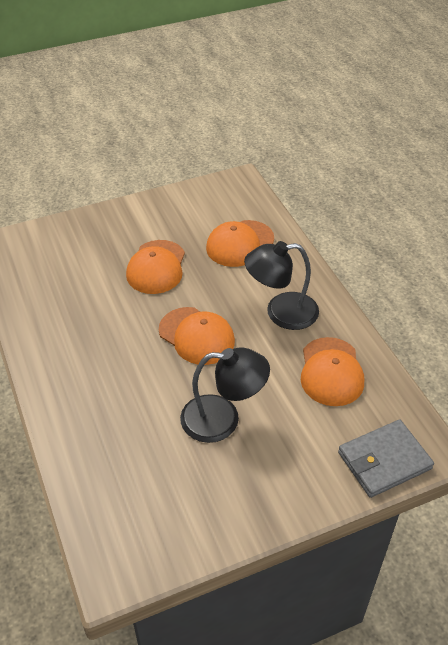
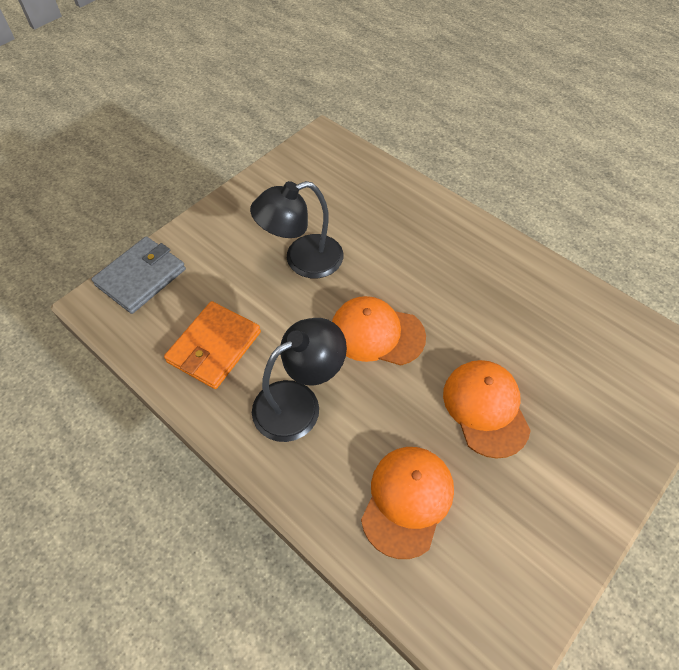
camera: 155 degrees right, 10 degrees up
(331, 372) = (214, 347): orange cap -> orange wallet

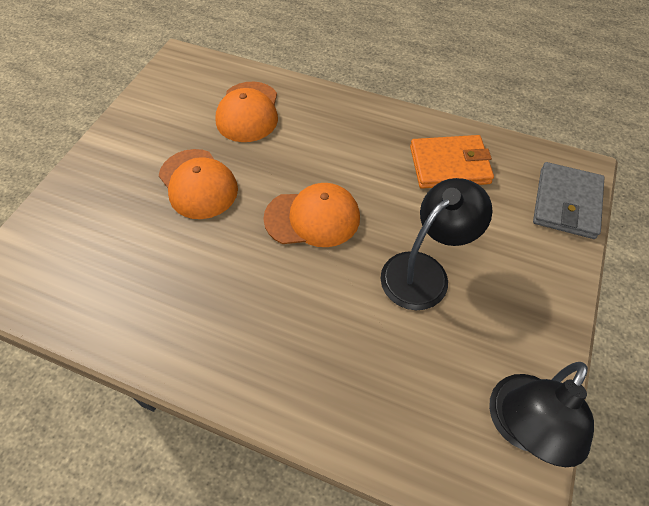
camera: 160 degrees right, 0 degrees up
(214, 347) = (449, 165): orange wallet -> orange wallet turned 75 degrees clockwise
(298, 403) = (354, 146): black lamp -> black lamp (520, 427)

